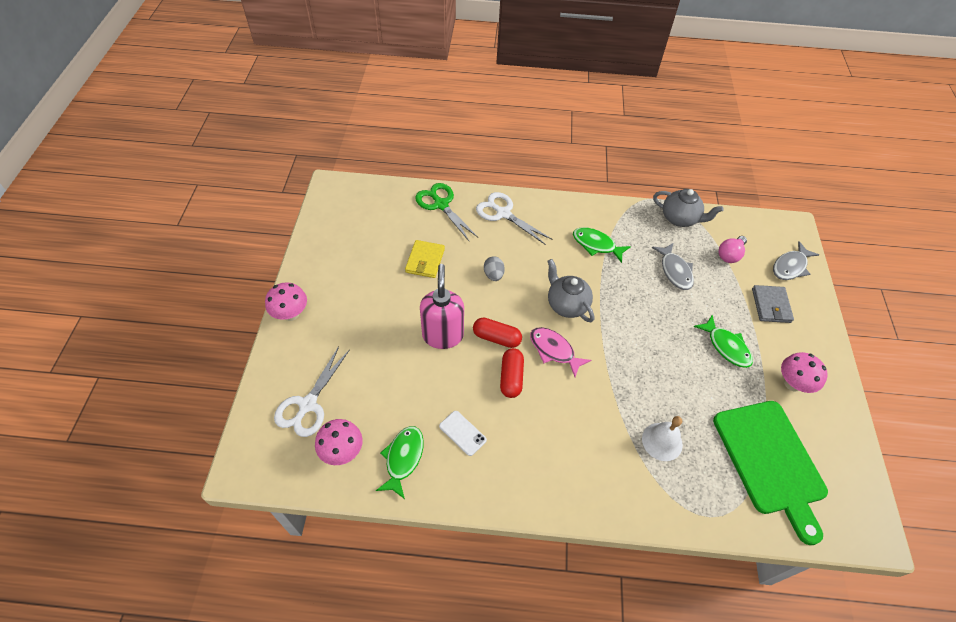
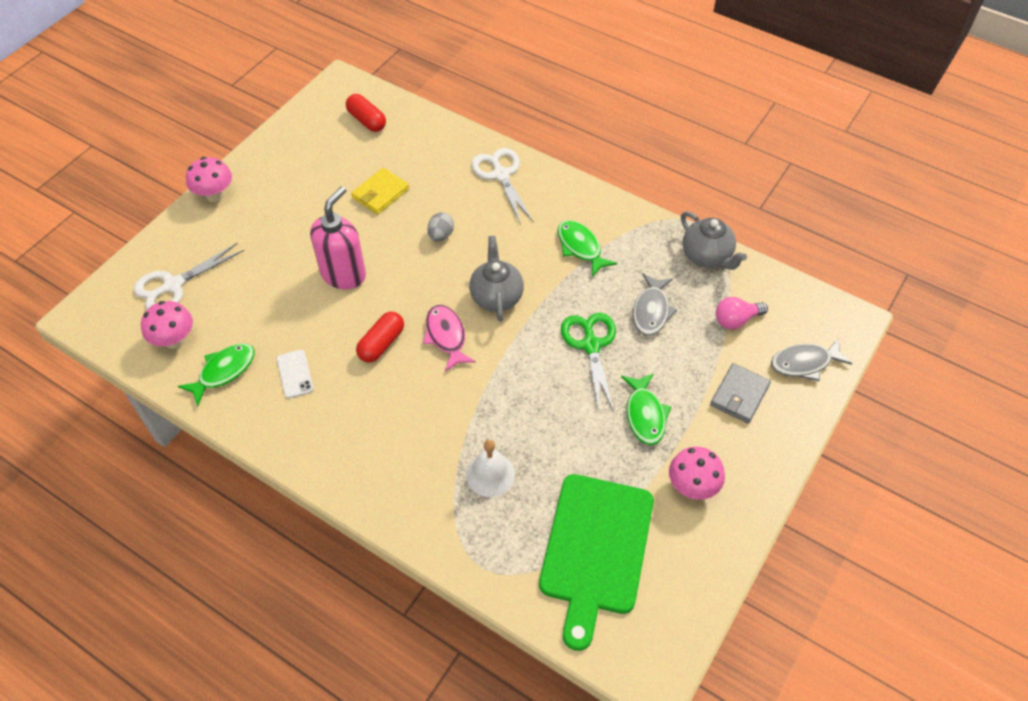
camera: 30 degrees right, 0 degrees up
(441, 204) = (440, 141): green scissors -> green scissors (591, 345)
(496, 338) = (396, 299): red capsule -> red capsule (367, 120)

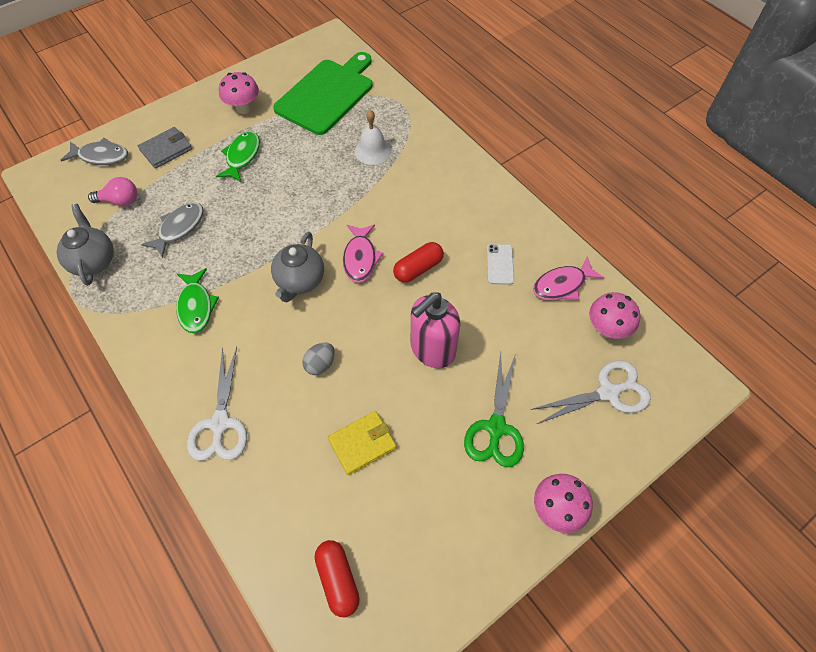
camera: 160 degrees left, 5 degrees up
(223, 371) = (562, 285): green fish -> pink fish
(591, 345) = (247, 215): green scissors -> green scissors (496, 428)

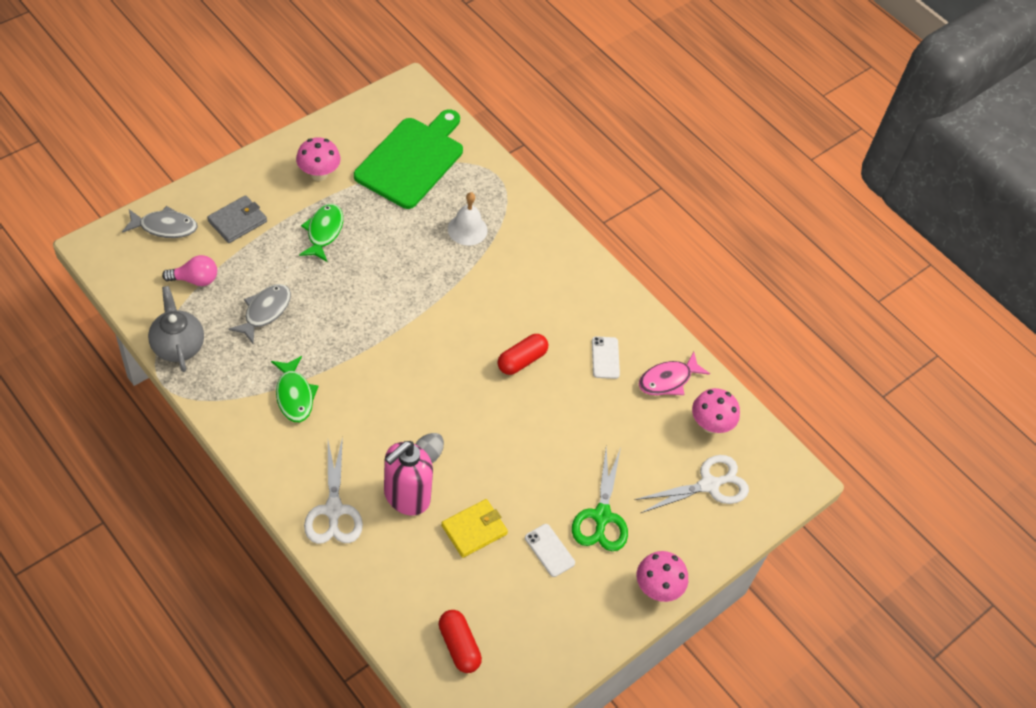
camera: 10 degrees left, 5 degrees down
(300, 281) = (400, 371): grey teapot -> none
(360, 258) = (461, 348): pink fish -> none
(432, 350) = (538, 442): pink soap dispenser -> pink soap dispenser (406, 496)
(440, 466) = (549, 550): none -> white phone

